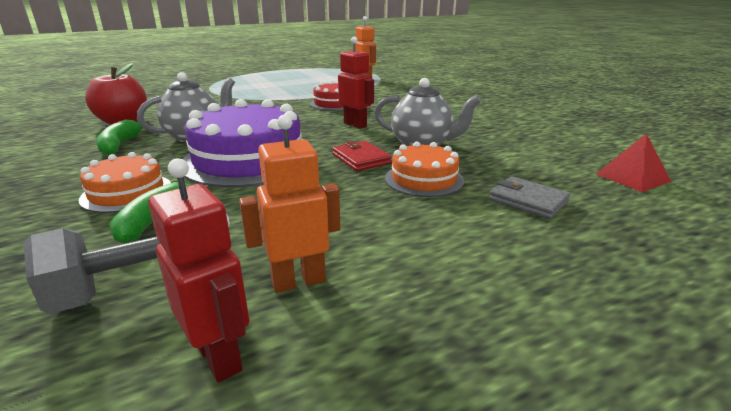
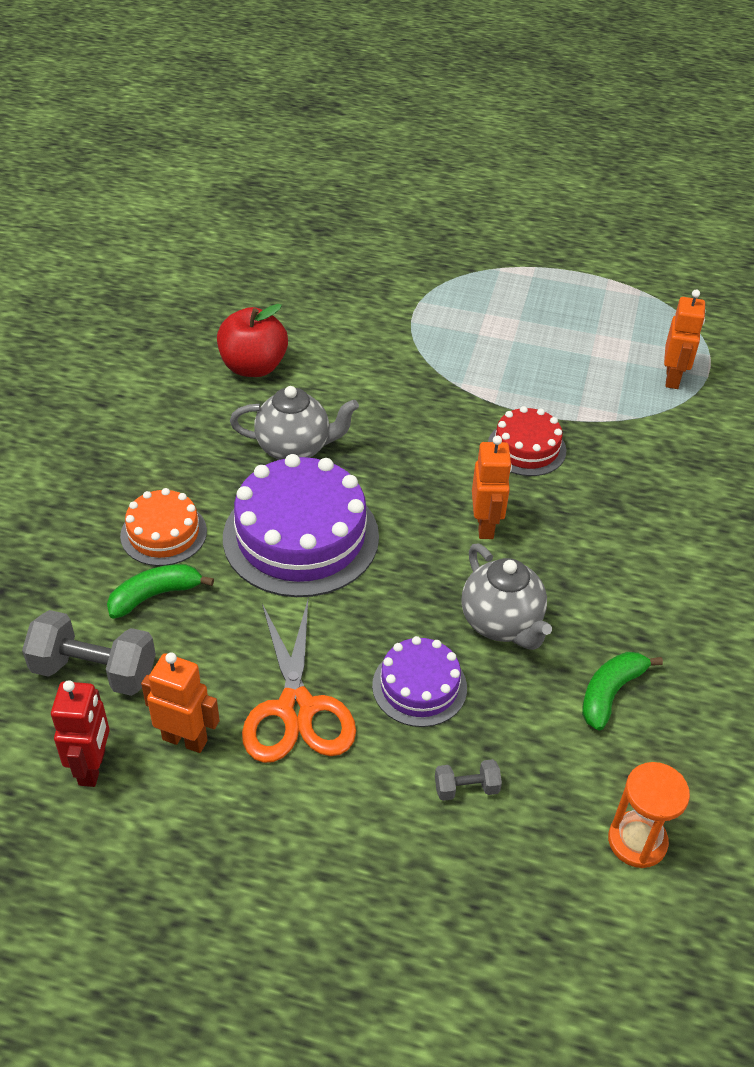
camera: 40 degrees right, 20 degrees up
(120, 145) = (215, 427): green banana -> green banana (610, 693)
(355, 125) = (485, 526): red robot -> orange robot
(361, 159) = (404, 608): red wallet -> none
(364, 221) = (296, 708): none -> orange scissors
(424, 179) = (419, 686): orange cake -> purple cake
(528, 201) = (466, 788): grey wallet -> grey dumbbell
(632, 177) = (637, 841): red pyramid -> orange hourglass

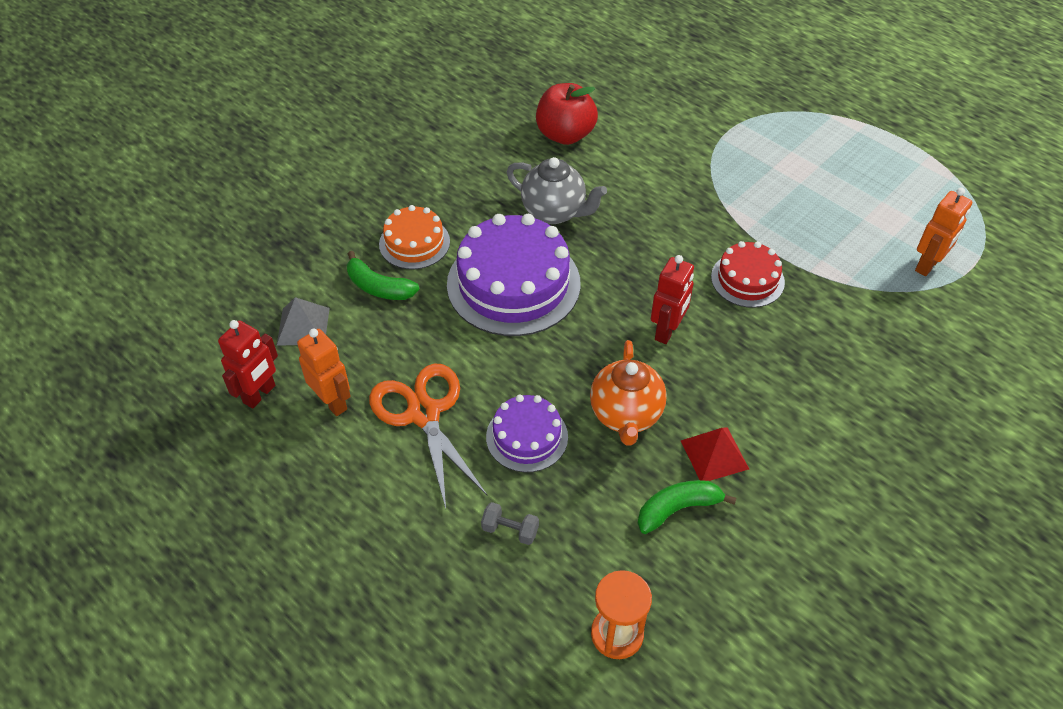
camera: 30 degrees right, 5 degrees up
(94, 671) = (303, 326): grey dumbbell -> grey pyramid
(155, 595) = (379, 287): green banana -> green banana turned 150 degrees counterclockwise
(296, 708) = (424, 413): orange scissors -> orange scissors turned 135 degrees clockwise
(485, 526) = (667, 331): orange robot -> red robot
(502, 624) = (626, 415): grey teapot -> orange teapot
(608, 626) = (714, 454): none -> red pyramid

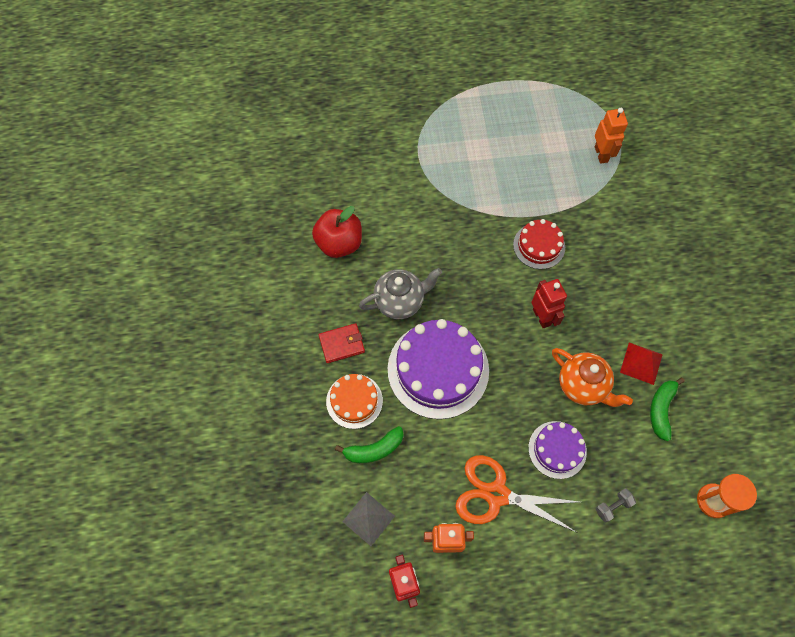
camera: 50 degrees left, 15 degrees up
(463, 199) = (342, 344): none -> red wallet

